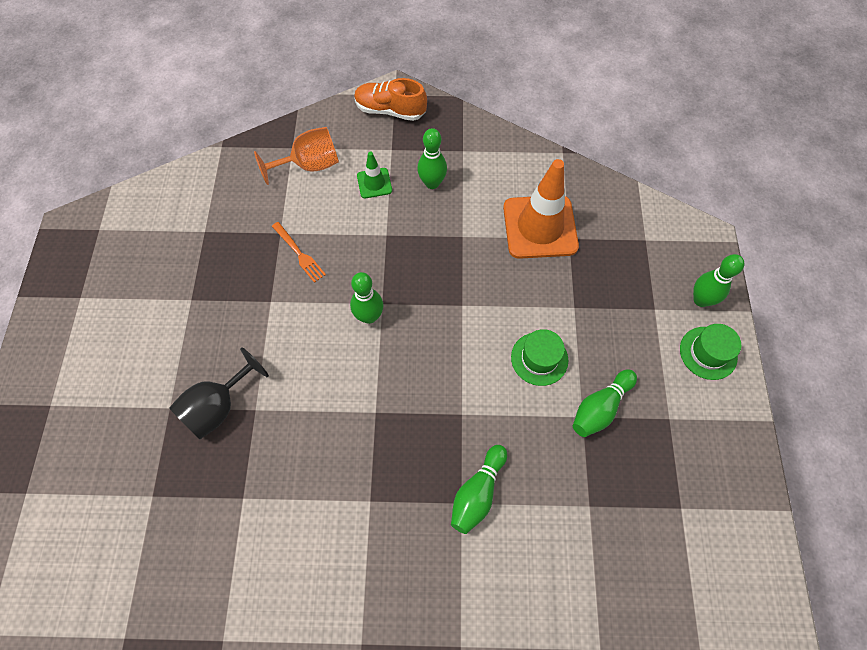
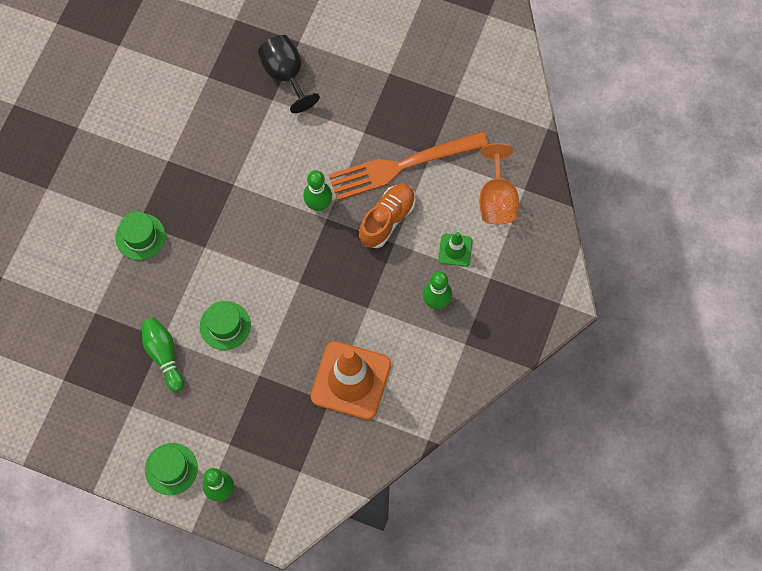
camera: 110 degrees right, 5 degrees up
(299, 254) = (402, 166): orange fork -> orange fork, size x2.19
(390, 110) = (540, 292): orange shoe -> orange shoe (387, 220)
(477, 493) = (140, 236): green bowling pin -> green hat

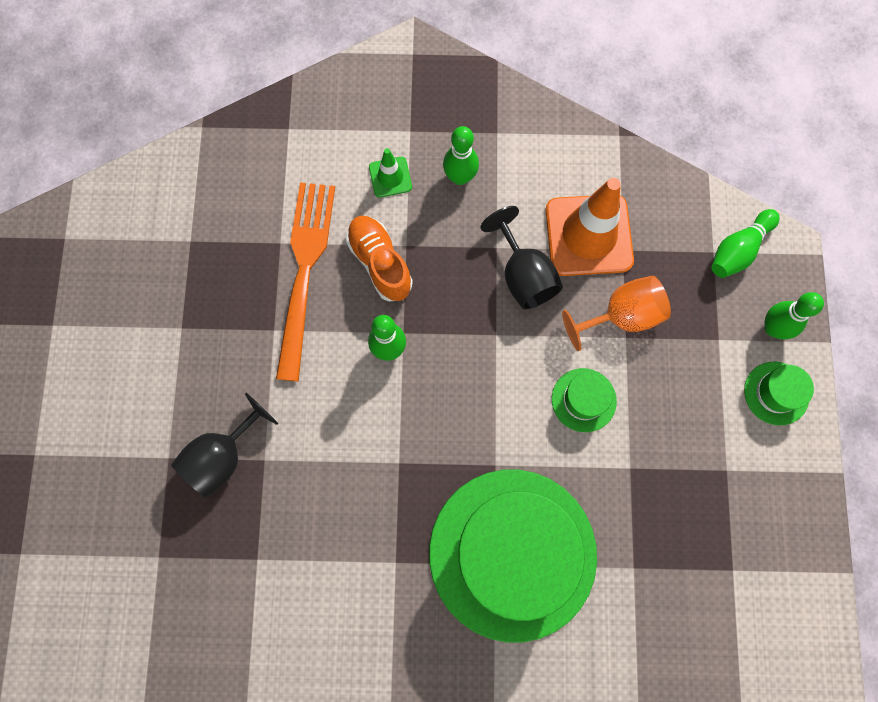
camera: 110 degrees left, 5 degrees up
(140, 236) = (512, 553): green hat -> green hat, size x2.47
(164, 355) = (650, 458): green bowling pin -> green bowling pin (738, 250)
(337, 319) = (523, 275): none -> black goblet
(387, 220) = (380, 263): orange shoe -> orange shoe turned 45 degrees clockwise
(402, 166) = (304, 270): orange fork -> orange fork turned 135 degrees counterclockwise
(497, 199) = (311, 153): orange goblet -> orange goblet (621, 316)

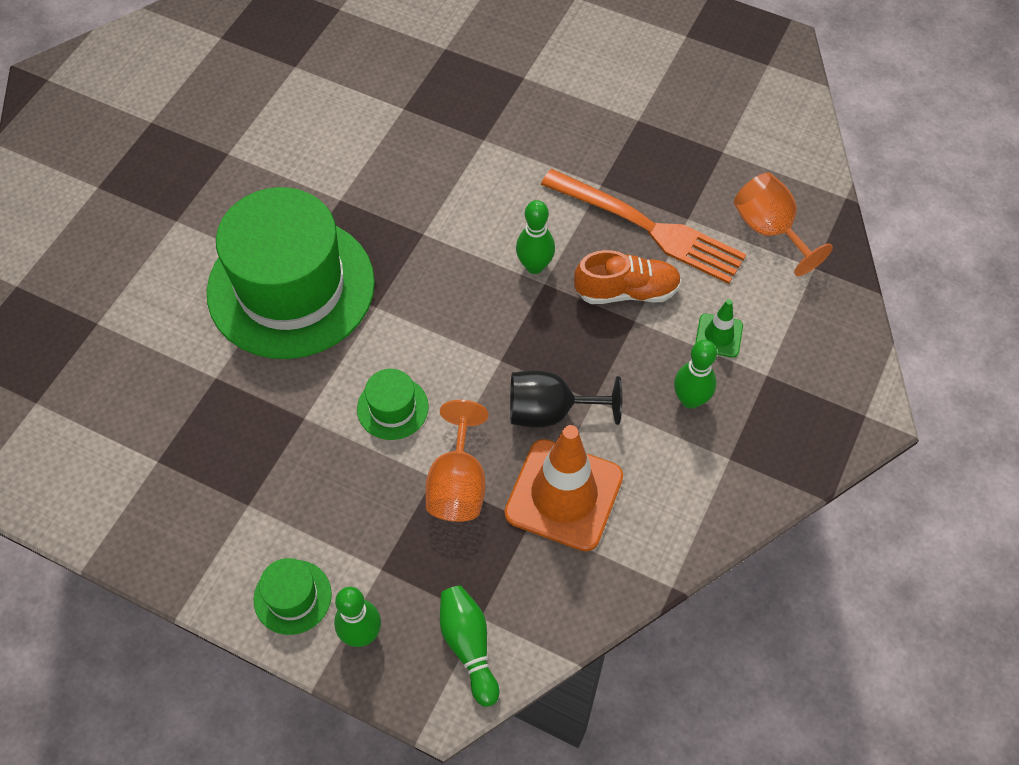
camera: 115 degrees right, 15 degrees down
(223, 456) = (503, 113): black goblet -> none
(264, 174) = (770, 230): none -> orange goblet

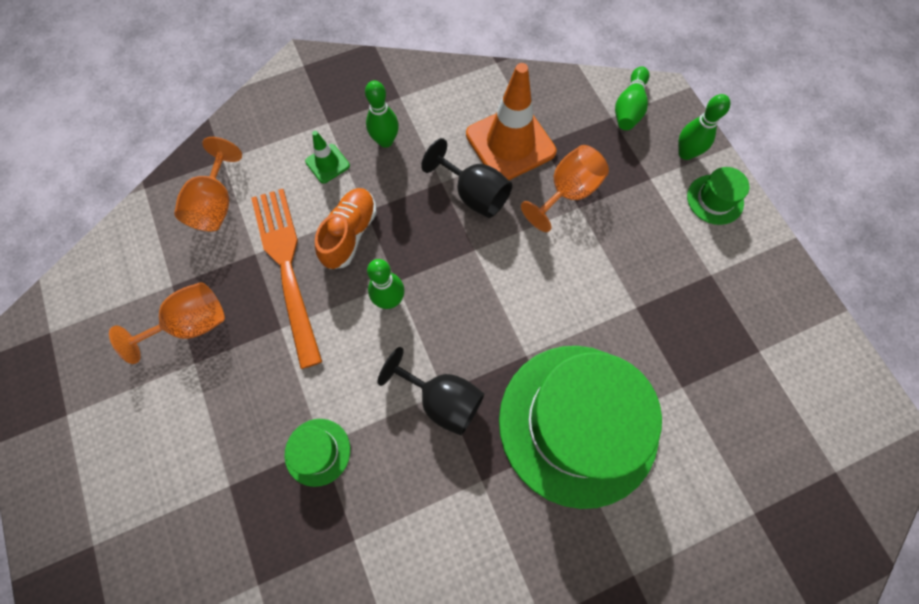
camera: 140 degrees left, 10 degrees up
(392, 408) = (571, 270): green hat -> green hat (317, 452)
(419, 228) = (442, 399): none -> black goblet
(626, 291) = (350, 234): orange shoe -> orange shoe turned 75 degrees clockwise
(673, 139) = (191, 324): none -> orange goblet

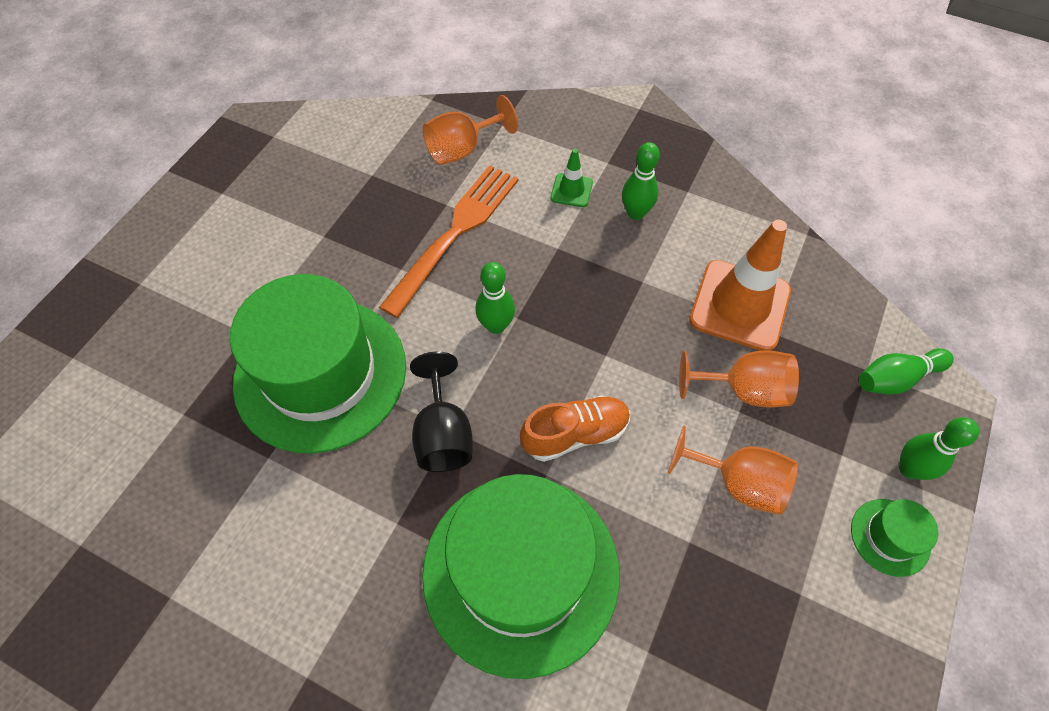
camera: 50 degrees right, 10 degrees down
(191, 324) = (352, 210): orange goblet -> orange goblet (737, 482)
(317, 452) = (321, 373): green hat -> green hat, size x2.47
(350, 234) = (526, 253): orange shoe -> orange shoe (575, 434)
(474, 194) = (658, 314): black goblet -> none

